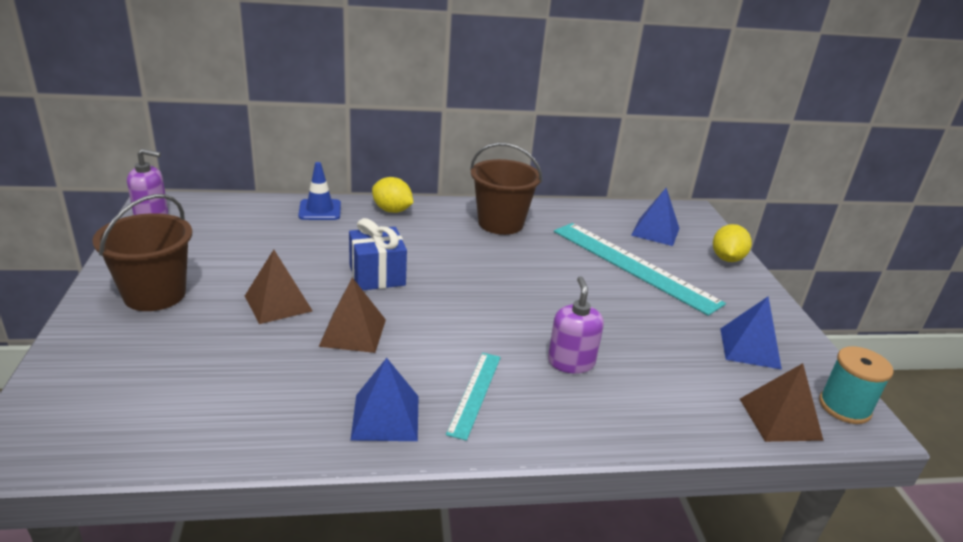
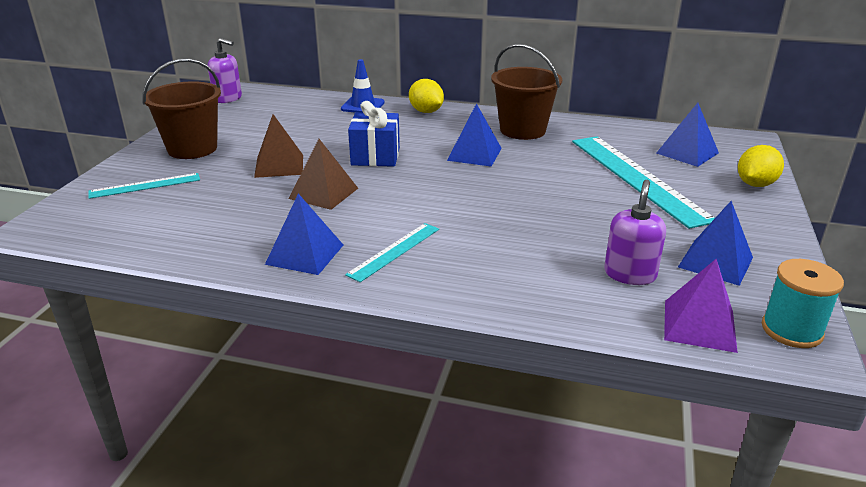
camera: 25 degrees right, 0 degrees up
(128, 358) = (145, 186): none -> turquoise ruler
(474, 258) = (474, 154): none -> blue pyramid
(571, 362) = (505, 243): purple soap dispenser -> purple soap dispenser (630, 274)
(780, 418) = (699, 325): brown pyramid -> purple pyramid

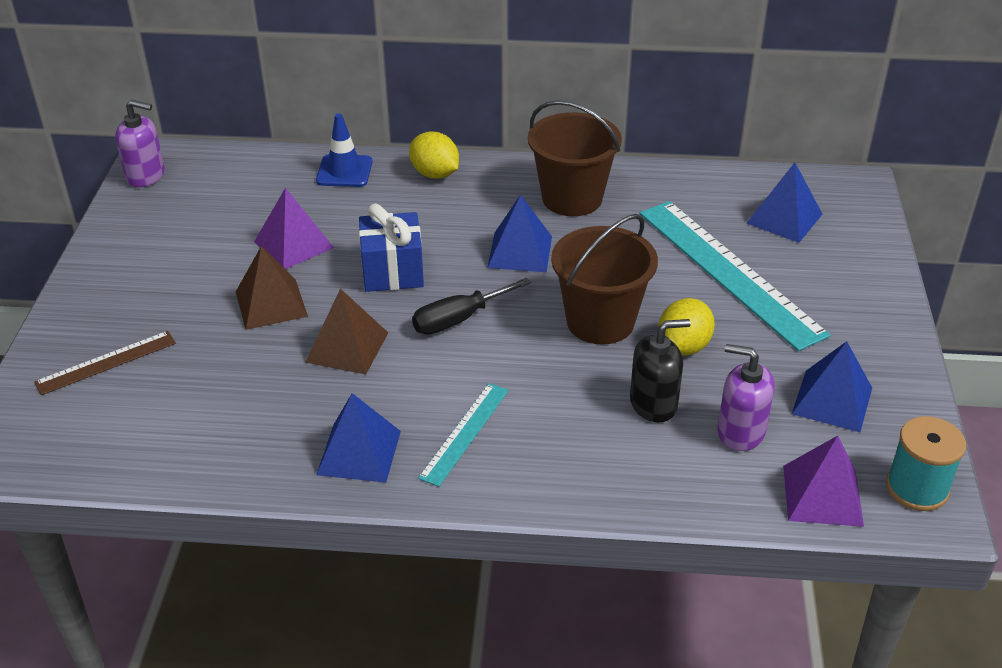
camera: 10 degrees left, 10 degrees up
(145, 186) = (106, 362): turquoise ruler -> brown ruler
(192, 149) = (139, 285): brown bucket -> brown bucket (600, 321)
(310, 137) = (294, 244): none -> purple pyramid
(414, 186) = (458, 319): none -> black screwdriver
(557, 249) = (653, 404): none -> black soap dispenser
(630, 274) = (740, 432): purple soap dispenser -> purple soap dispenser turned 75 degrees counterclockwise
(755, 184) = (869, 266): yellow lemon -> yellow lemon (683, 347)

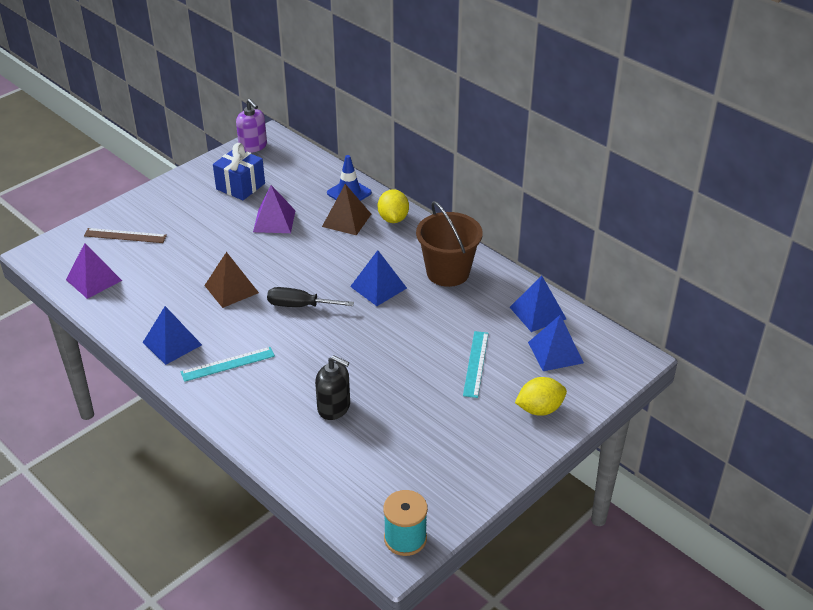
camera: 40 degrees right, 0 degrees up
(271, 304) = (226, 247): brown pyramid -> brown pyramid (346, 220)
(393, 271) = (301, 262): blue gift -> blue gift (240, 186)
(600, 321) = (367, 349): brown bucket -> none
(683, 347) = (391, 388): yellow lemon -> yellow lemon (539, 409)
(729, 272) = (476, 363): turquoise ruler -> turquoise ruler, size x0.51
(740, 432) = (357, 449): purple soap dispenser -> none
(822, 495) = (351, 507): purple pyramid -> purple pyramid (94, 280)
(832, 400) = (428, 466): blue pyramid -> blue pyramid (537, 313)

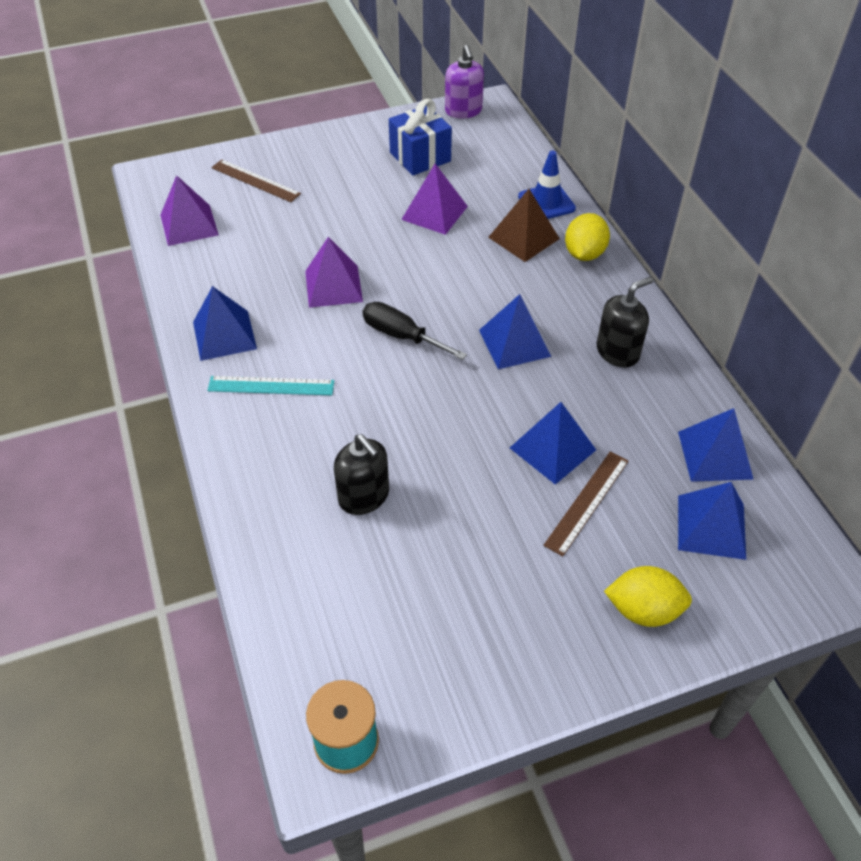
camera: 25 degrees right, 10 degrees up
(231, 289) = (333, 286): brown pyramid -> purple pyramid
(438, 341) = (553, 448): none -> blue pyramid
(448, 272) = (617, 352): brown bucket -> black soap dispenser
(476, 363) = (587, 502): turquoise ruler -> brown ruler

